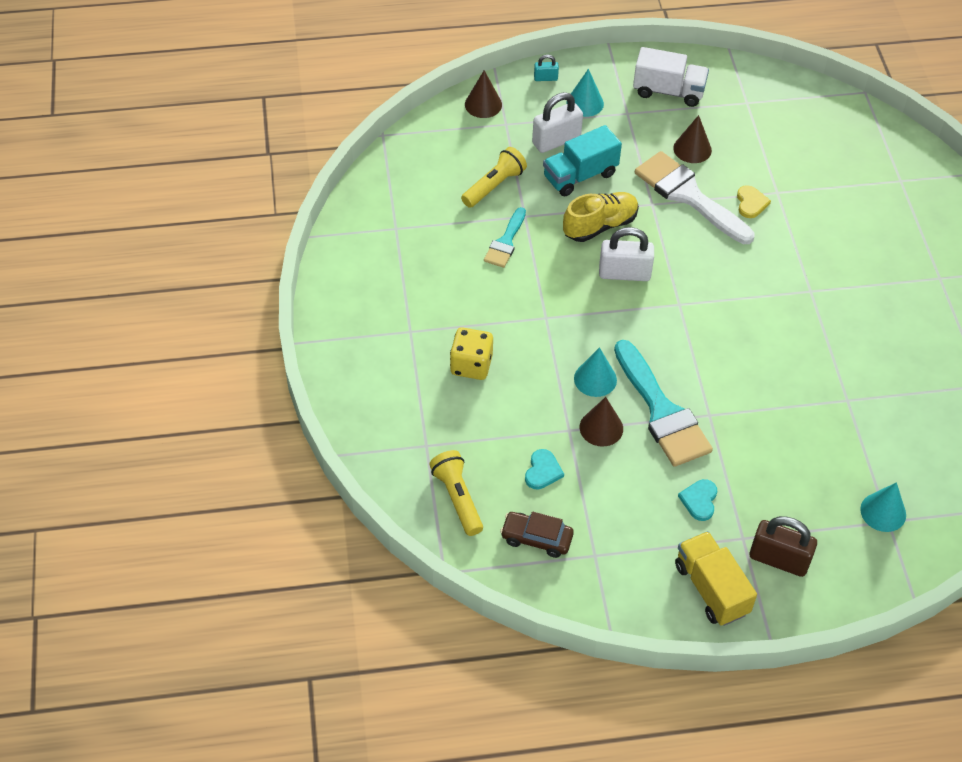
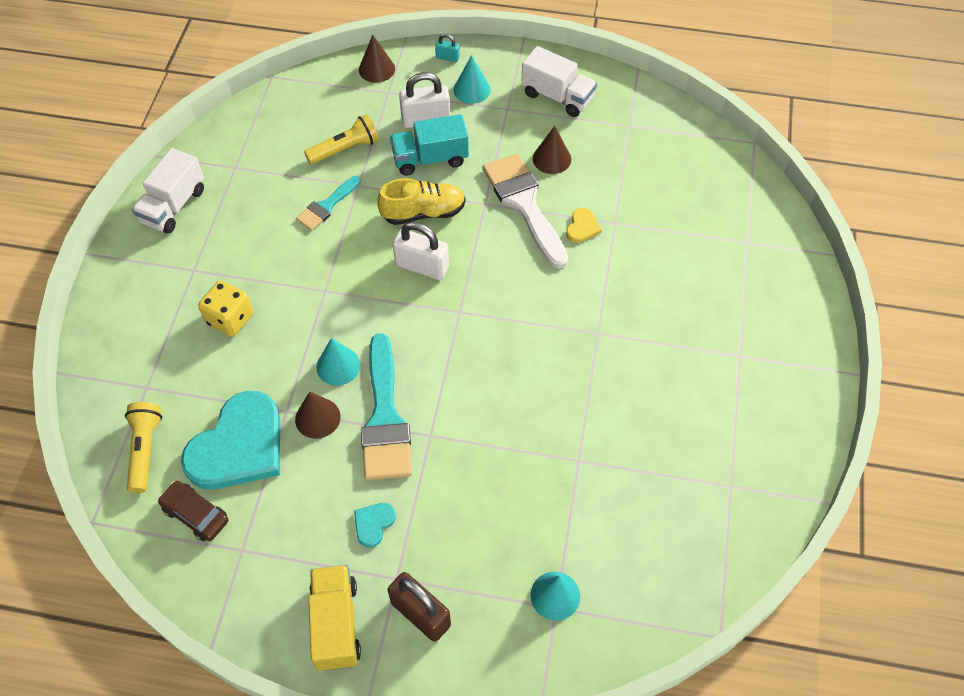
camera: 20 degrees right, 5 degrees up
(356, 278) = (173, 206): none -> white truck
(542, 471) = (239, 446): turquoise heart -> turquoise heart, size x2.42

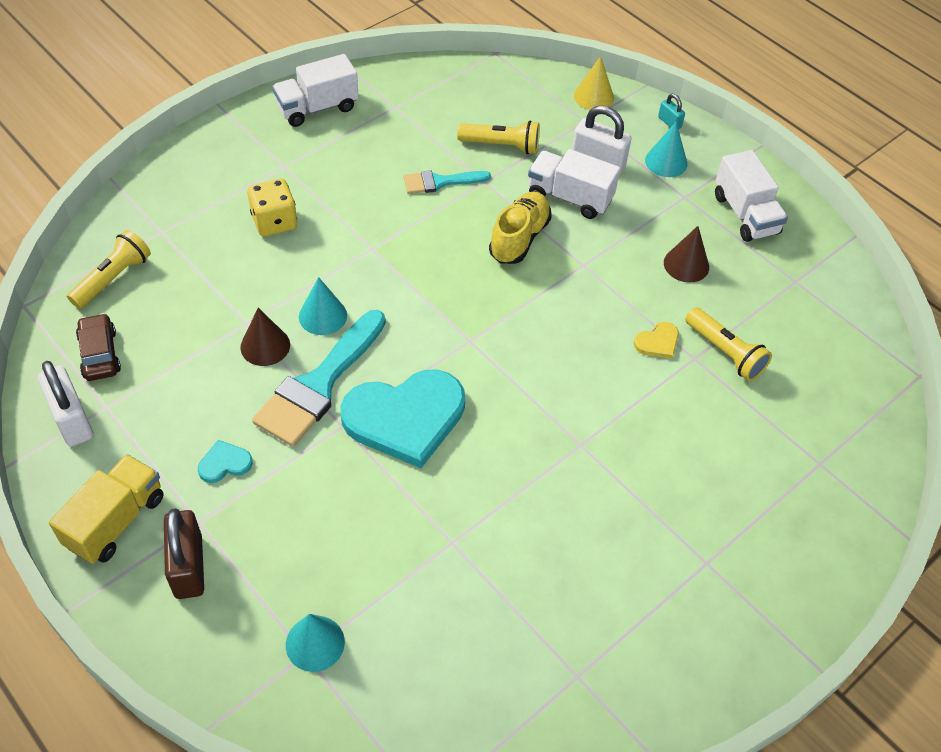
camera: 35 degrees right, 5 degrees down
(239, 446) = (183, 324): turquoise heart -> turquoise heart (405, 418)
(376, 69) = (593, 97): brown cone -> yellow cone
(422, 266) = (474, 281): white padlock -> white padlock (72, 420)
(423, 212) = (519, 238): yellow shoe -> yellow shoe turned 90 degrees counterclockwise
(430, 159) = (569, 197): turquoise truck -> white truck
(524, 204) = (620, 288): white brush -> none
(629, 205) = (725, 352): none -> yellow flashlight

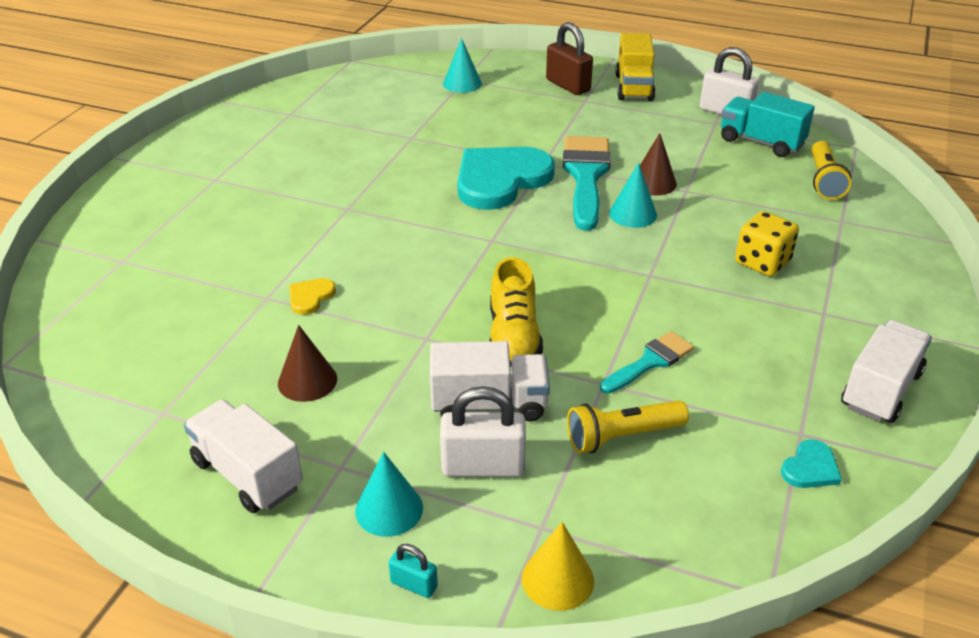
camera: 155 degrees right, 15 degrees down
(99, 354) = (761, 142): brown car -> turquoise truck
(224, 463) = (601, 124): turquoise heart -> turquoise heart (810, 468)
(725, 352) = (235, 312): yellow flashlight -> none

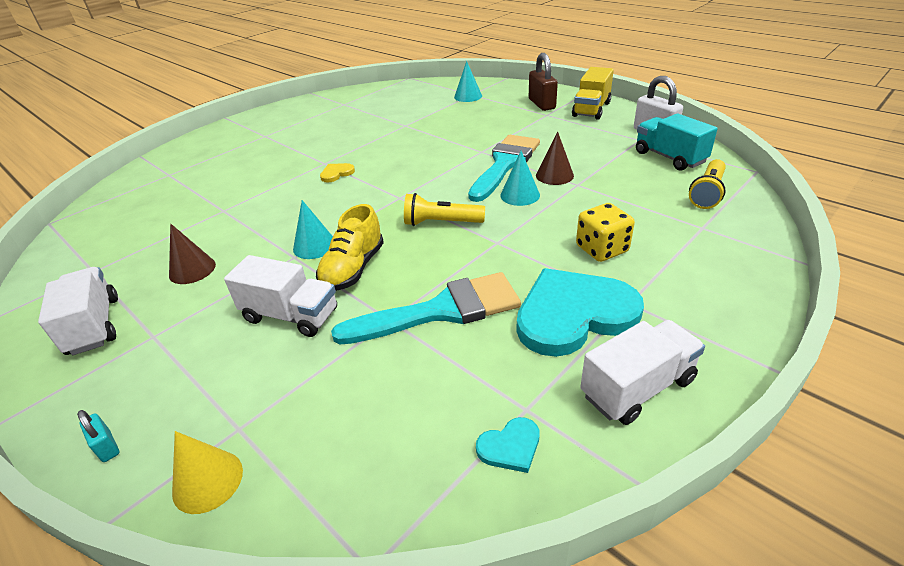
camera: 25 degrees right, 0 degrees up
(310, 297) = (248, 215): yellow heart -> yellow heart (336, 173)
(389, 509) = (150, 378): turquoise cone -> turquoise cone (314, 246)
(483, 466) = (242, 363): white padlock -> none
(500, 180) = (441, 158): turquoise heart -> turquoise heart (573, 314)
(622, 437) = (366, 368): yellow flashlight -> yellow flashlight (441, 223)
(650, 362) = (441, 311): turquoise brush -> turquoise brush, size x1.81

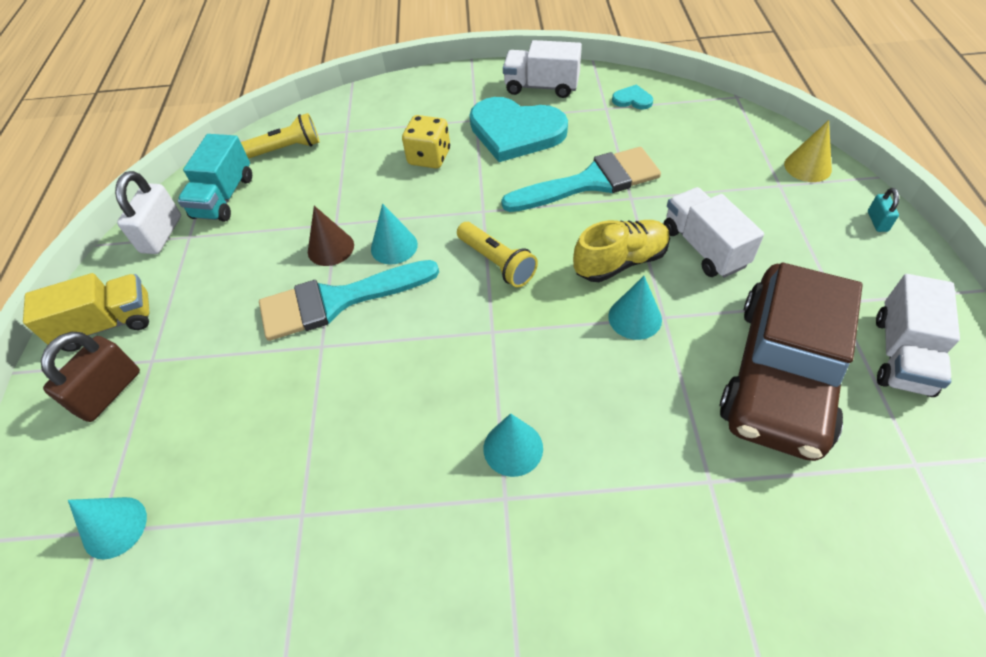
camera: 135 degrees left, 15 degrees up
(192, 270) = (782, 373): brown cone -> brown car
(336, 173) = (513, 448): yellow heart -> turquoise cone
(441, 311) = (590, 182): turquoise brush -> turquoise brush turned 135 degrees clockwise

